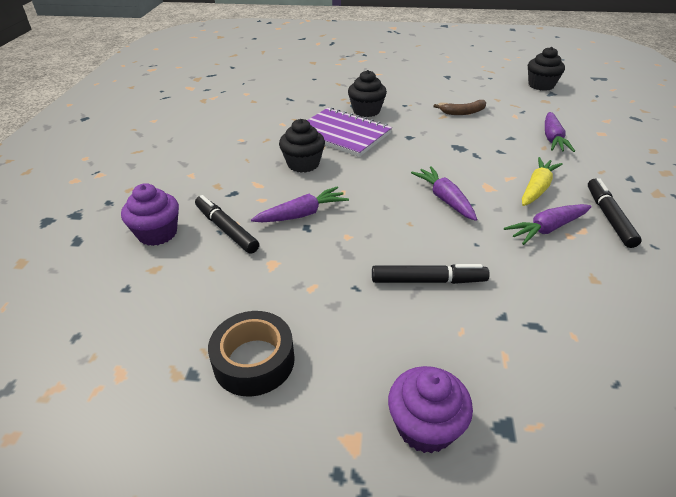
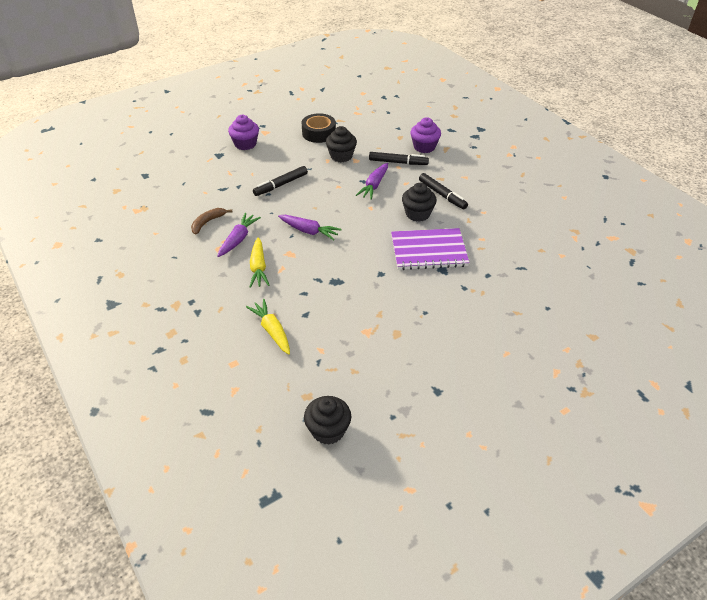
camera: 140 degrees right, 5 degrees up
(366, 111) = (444, 286): black cupcake -> black cupcake (341, 156)
(463, 112) = (367, 329): brown banana -> brown banana (207, 222)
(552, 139) = (272, 331): purple carrot -> yellow carrot
(609, 217) = (205, 266): black marker -> black marker (442, 195)

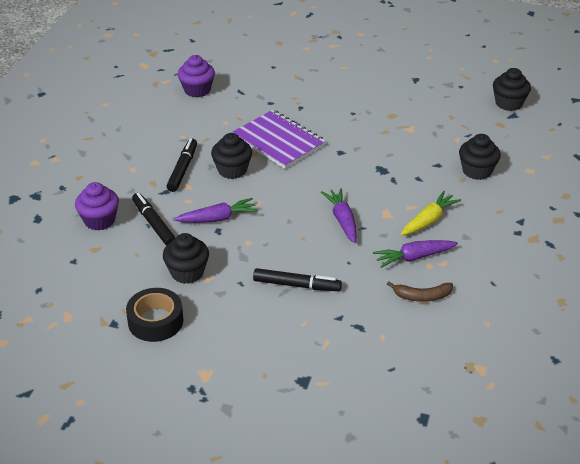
camera: 130 degrees left, 5 degrees down
(245, 144) = (253, 373): purple cupcake -> purple cupcake (197, 90)
(272, 331) = (477, 171): yellow carrot -> black cupcake

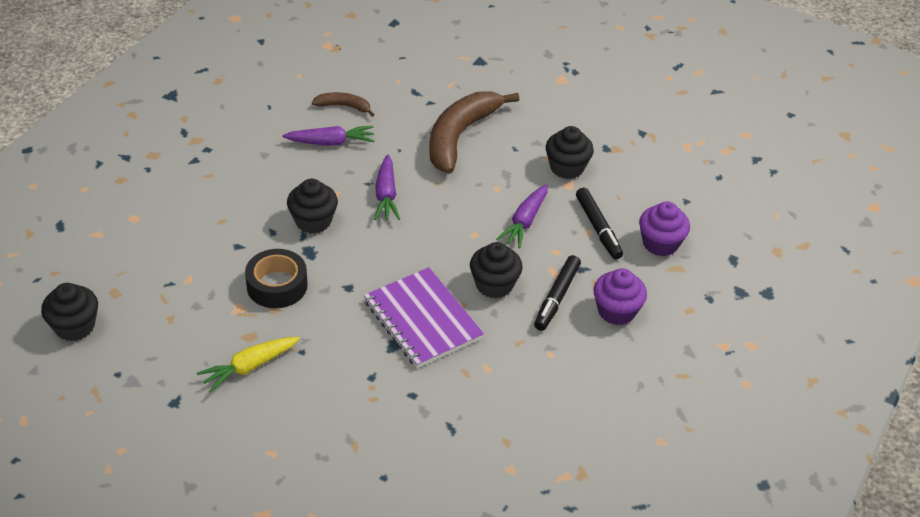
camera: 170 degrees left, 5 degrees up
(155, 321) = (602, 128): black tape -> black tape (277, 285)
(197, 90) = (517, 444): purple cupcake -> purple cupcake (616, 311)
(218, 218) = (525, 222): purple carrot -> purple carrot turned 60 degrees counterclockwise
(296, 285) = (460, 136): black marker -> brown banana
(429, 220) = (292, 178): yellow carrot -> yellow carrot (249, 367)
(477, 171) = (197, 228): black cupcake -> black cupcake (313, 221)

